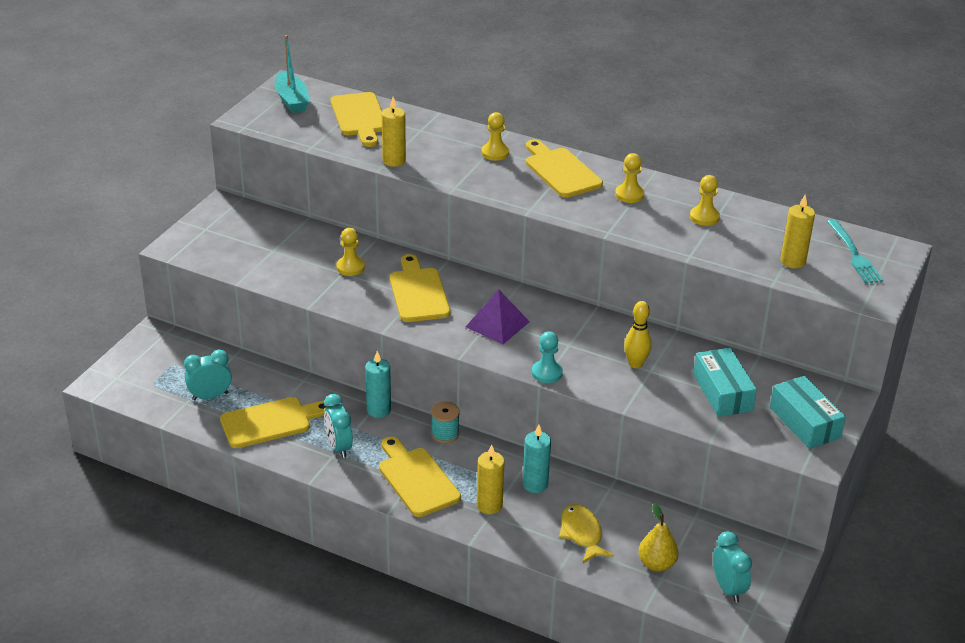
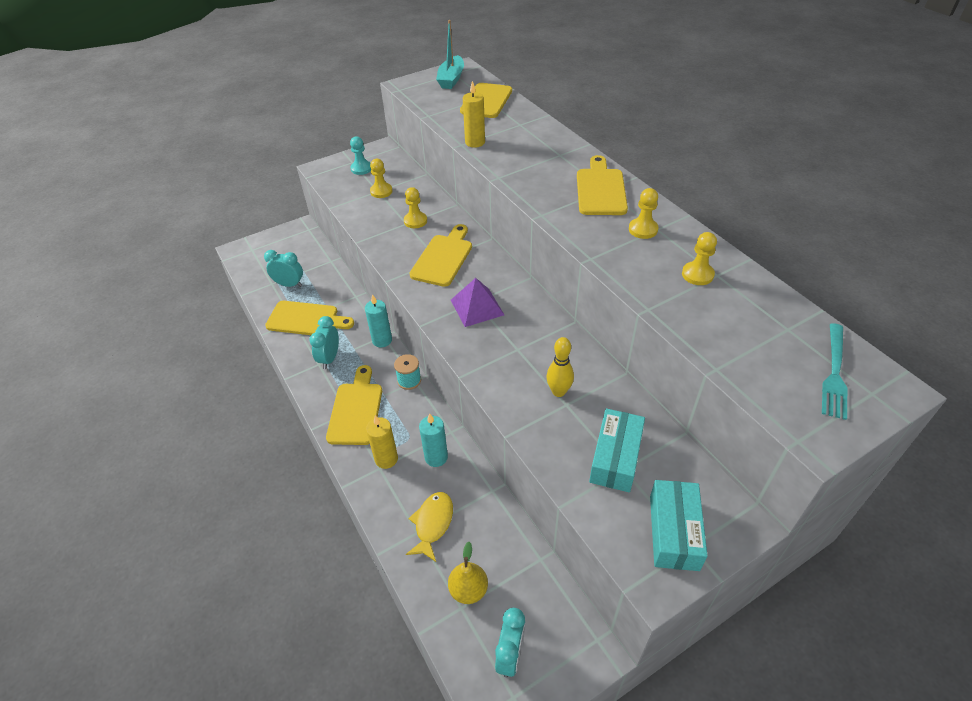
camera: 35 degrees right, 10 degrees up
(495, 153) = (560, 158): yellow pawn -> yellow pawn (381, 191)
(547, 373) = (475, 368): turquoise pawn -> turquoise pawn (361, 168)
(793, 261) = (754, 355): yellow candle -> none

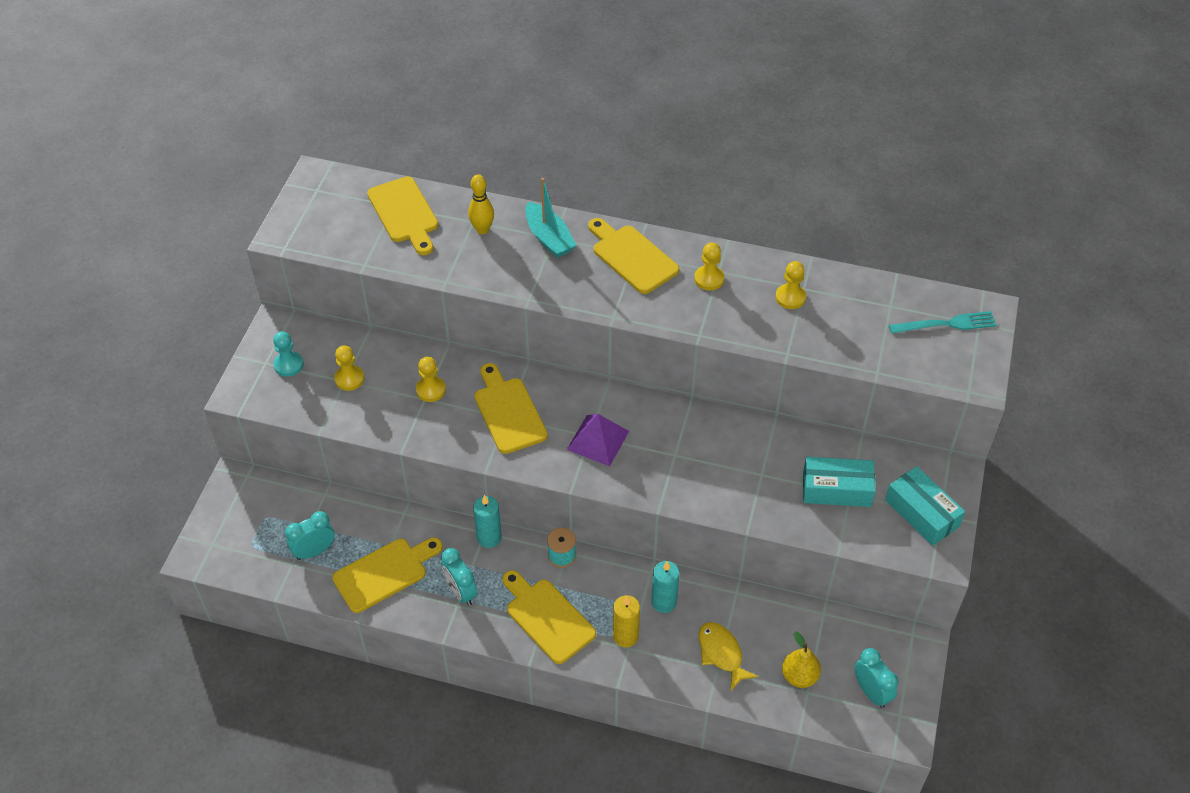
camera: 45 degrees left, 5 degrees up
(451, 79) = (325, 200): turquoise boat -> turquoise boat (549, 238)
(475, 142) = (456, 271): yellow candle -> none
(558, 392) = (745, 468): yellow bowling pin -> yellow bowling pin (482, 229)
(615, 457) = (836, 489): turquoise box -> turquoise box turned 60 degrees counterclockwise
(834, 374) = (947, 324): turquoise fork -> turquoise fork turned 75 degrees counterclockwise

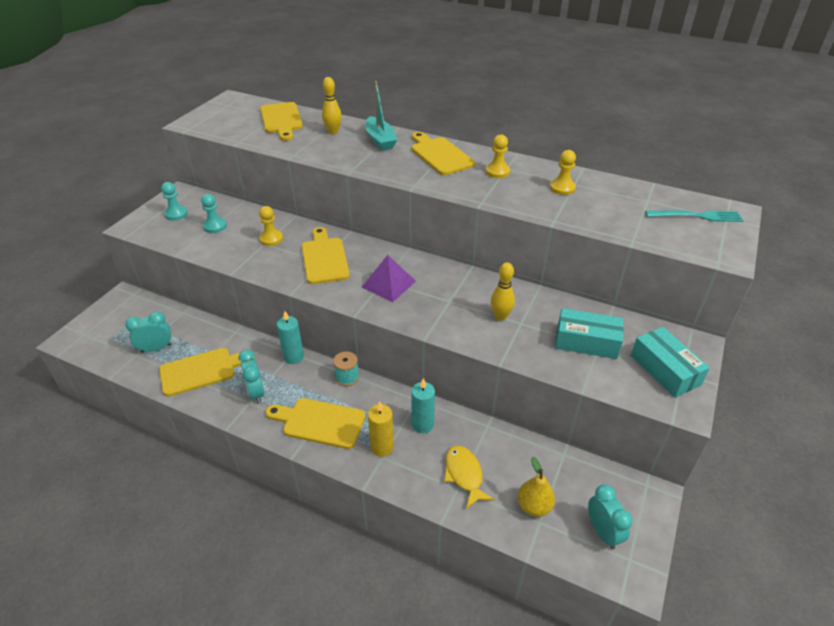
camera: 10 degrees right, 10 degrees down
(349, 379) = (215, 226): yellow pawn -> turquoise pawn
(547, 617) = (320, 422): yellow cutting board -> yellow cutting board turned 45 degrees counterclockwise
(737, 469) = (500, 316): none -> yellow bowling pin

